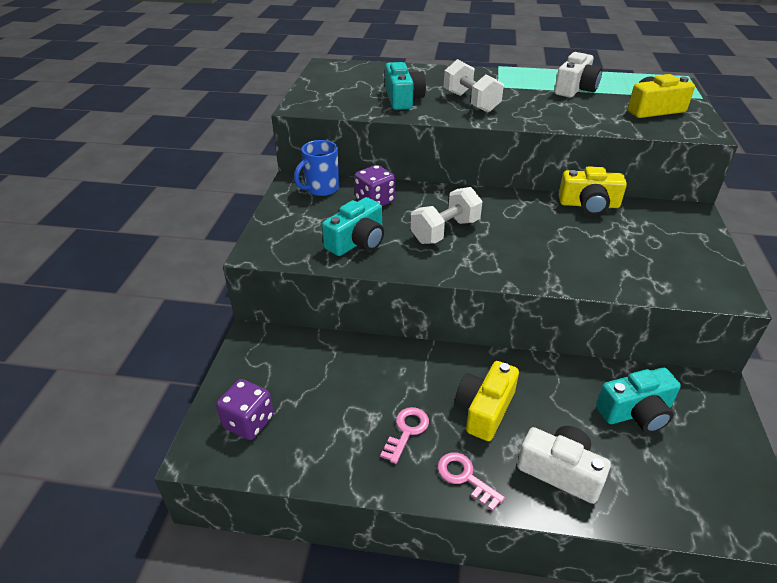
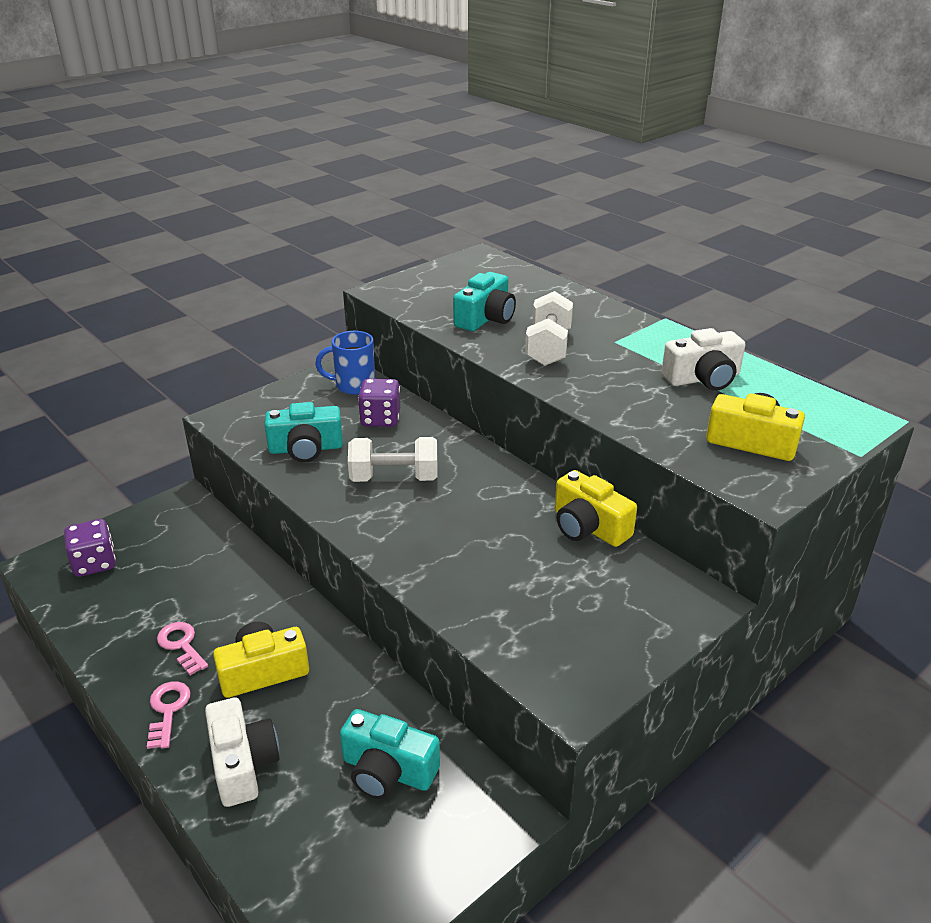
camera: 40 degrees right, 5 degrees down
(407, 431) = (181, 645): pink key -> pink key turned 105 degrees counterclockwise

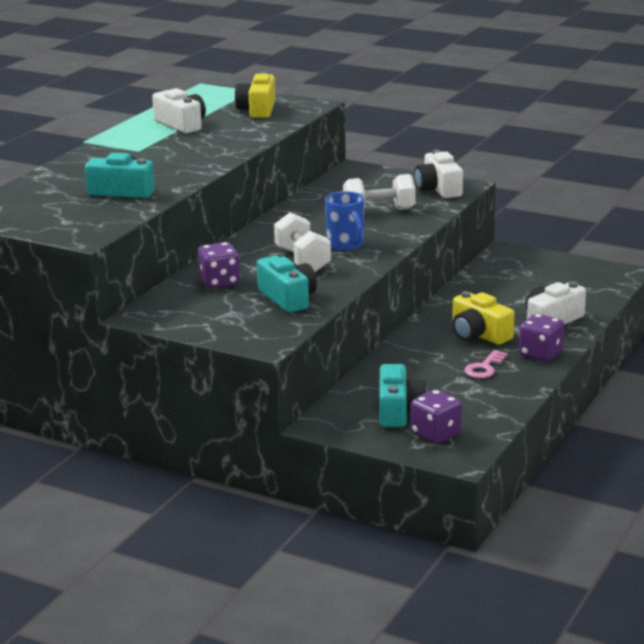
camera: 110 degrees left, 10 degrees down
(168, 710) = (540, 354): pink key -> purple dice
(353, 386) = (168, 304): blue mug -> blue mug (346, 245)
(387, 771) = (512, 283): turquoise camera -> turquoise camera (399, 411)
(548, 348) = (165, 166): white dumbbell -> white dumbbell (379, 211)
(571, 664) = (438, 189): none -> white camera
(588, 527) = (309, 199): yellow camera -> none

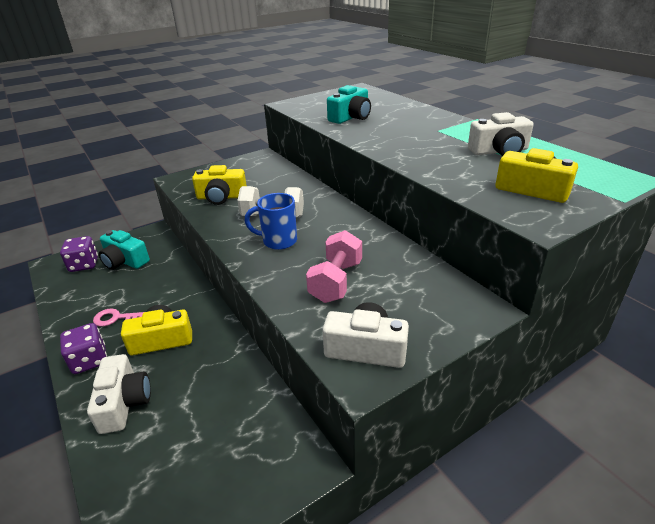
camera: 120 degrees right, 10 degrees up
(219, 282) = (276, 182): purple dice -> none
(288, 298) = (221, 197): turquoise camera -> yellow camera
(379, 211) = (336, 281): white dumbbell -> pink dumbbell
(484, 368) = (116, 318): pink key -> pink key turned 60 degrees counterclockwise

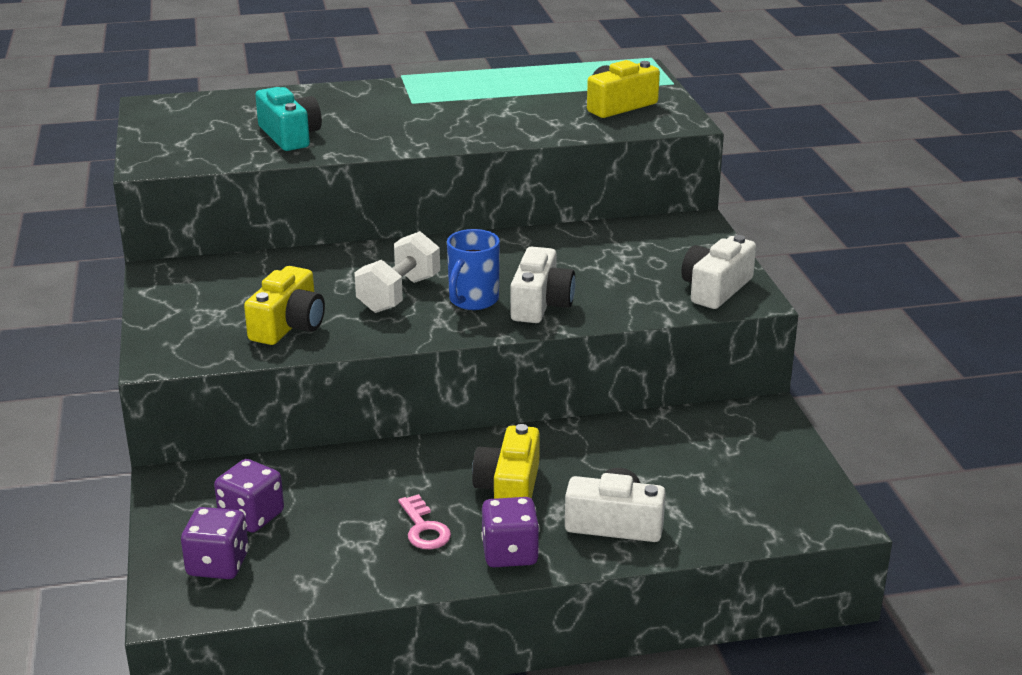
camera: 70 degrees left, 5 degrees down
(116, 318) = (424, 528): pink key -> pink key turned 45 degrees counterclockwise
(125, 261) = (251, 516): turquoise camera -> purple dice
(336, 281) = (595, 282): pink dumbbell -> none
(499, 151) = (514, 92): white camera -> white camera (540, 304)

